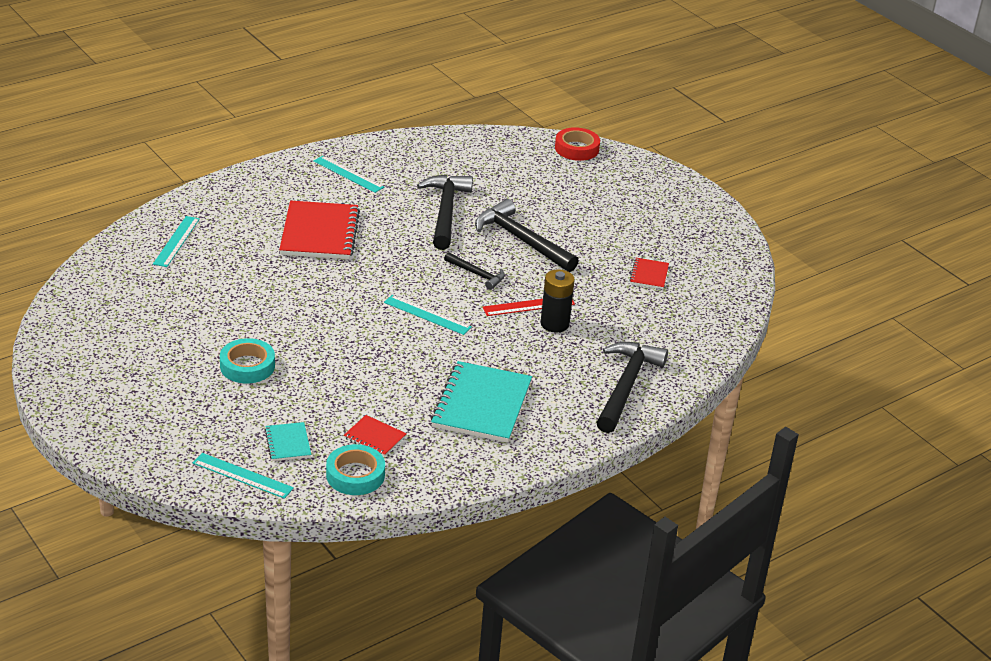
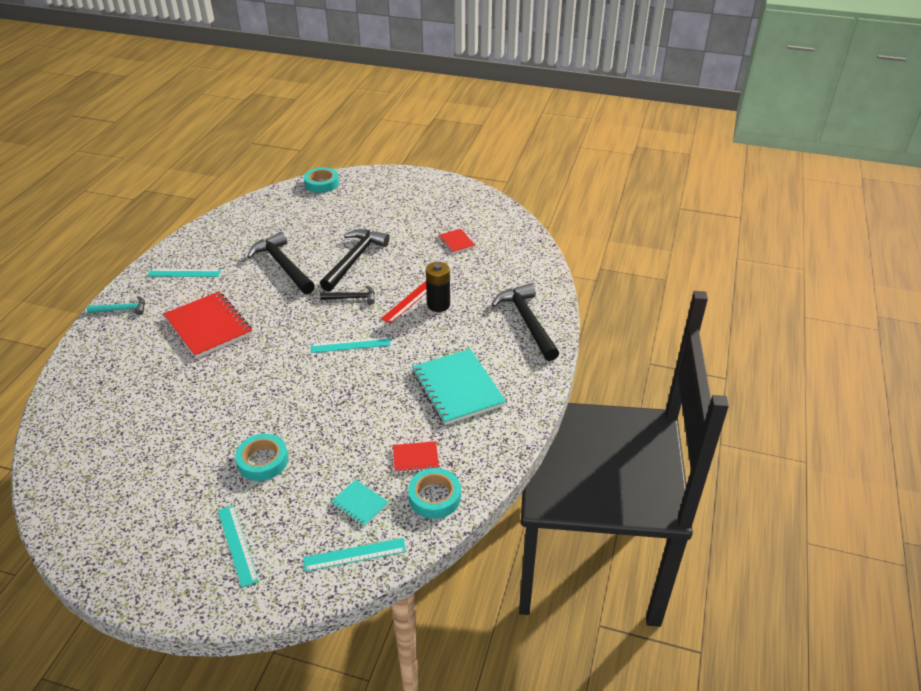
camera: 35 degrees left, 5 degrees up
(176, 241) = (99, 392): turquoise ruler -> turquoise ruler (237, 544)
(262, 180) = (122, 309): none -> turquoise hammer
(521, 240) = (354, 259): black hammer -> black hammer turned 105 degrees clockwise
(576, 149) = (322, 183): red tape -> turquoise tape

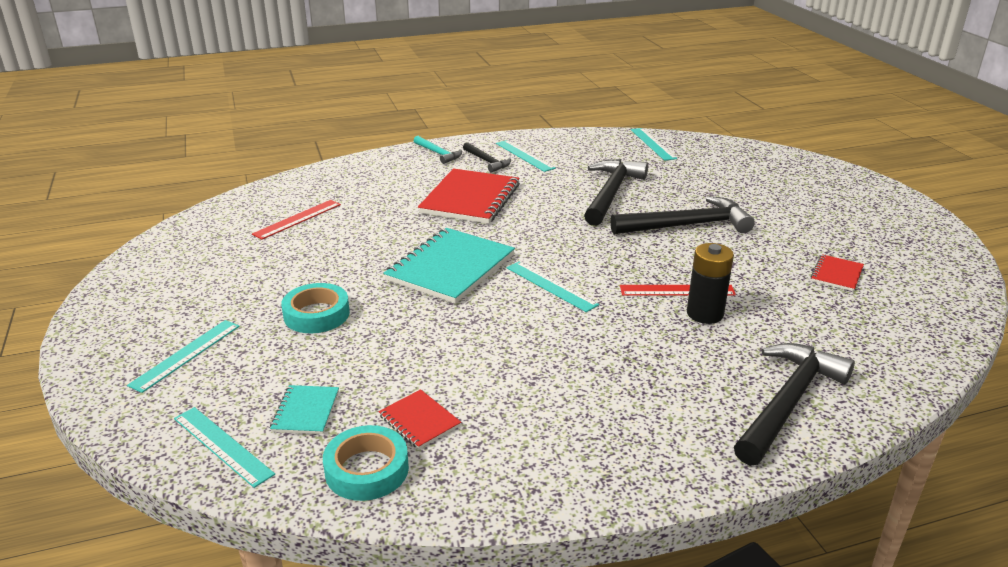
camera: 55 degrees right, 10 degrees down
(121, 423) = (297, 219): none -> red ruler
(247, 214) = (653, 144): none -> turquoise ruler
(322, 183) = (769, 154): turquoise tape -> none
(352, 298) = (625, 252): black hammer -> black hammer (487, 161)
(457, 388) = (579, 399): turquoise notebook -> turquoise notebook (450, 268)

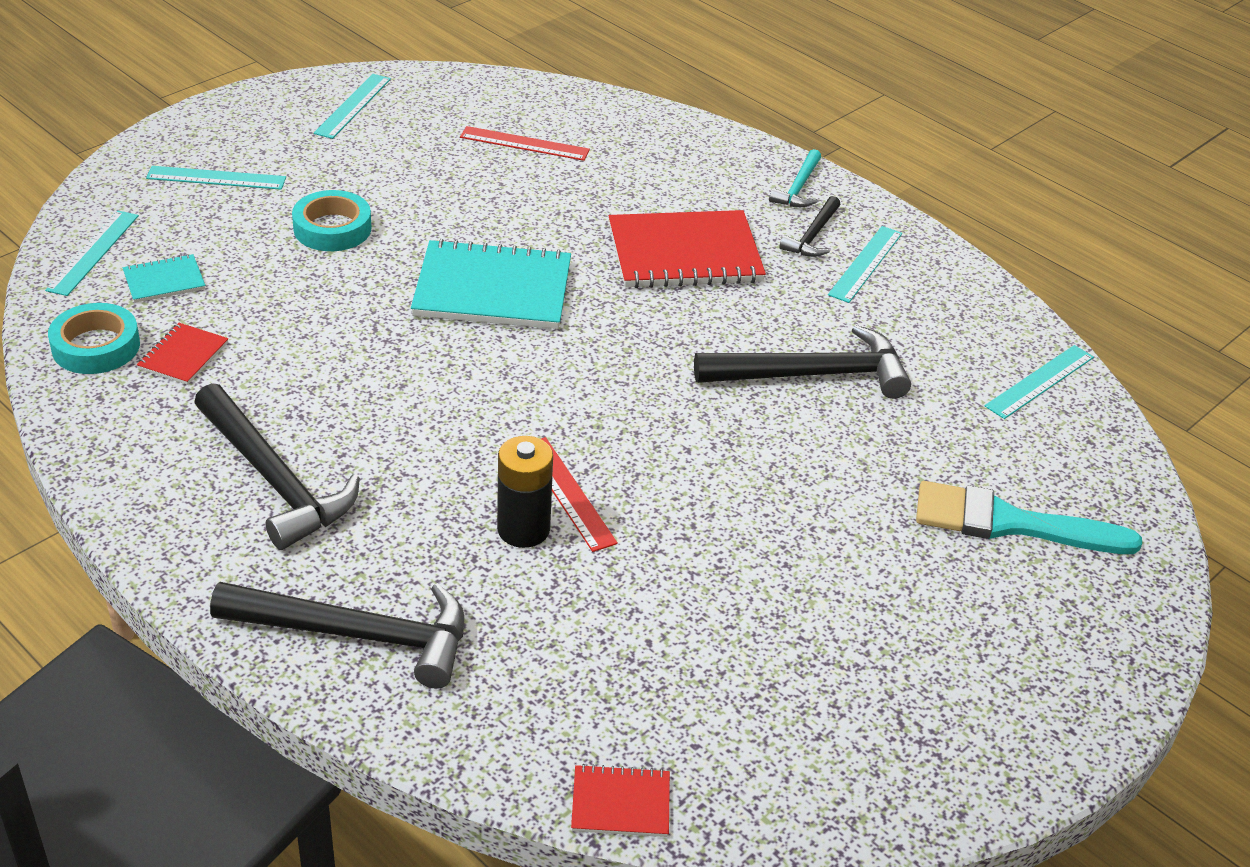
camera: 60 degrees right, 10 degrees up
(551, 286) = (504, 380): turquoise ruler -> turquoise ruler (353, 106)
(687, 225) = (769, 471): black hammer -> black hammer (274, 480)
(756, 178) = (1010, 523): none -> turquoise brush
(836, 274) = (731, 655): red notebook -> red notebook (620, 803)

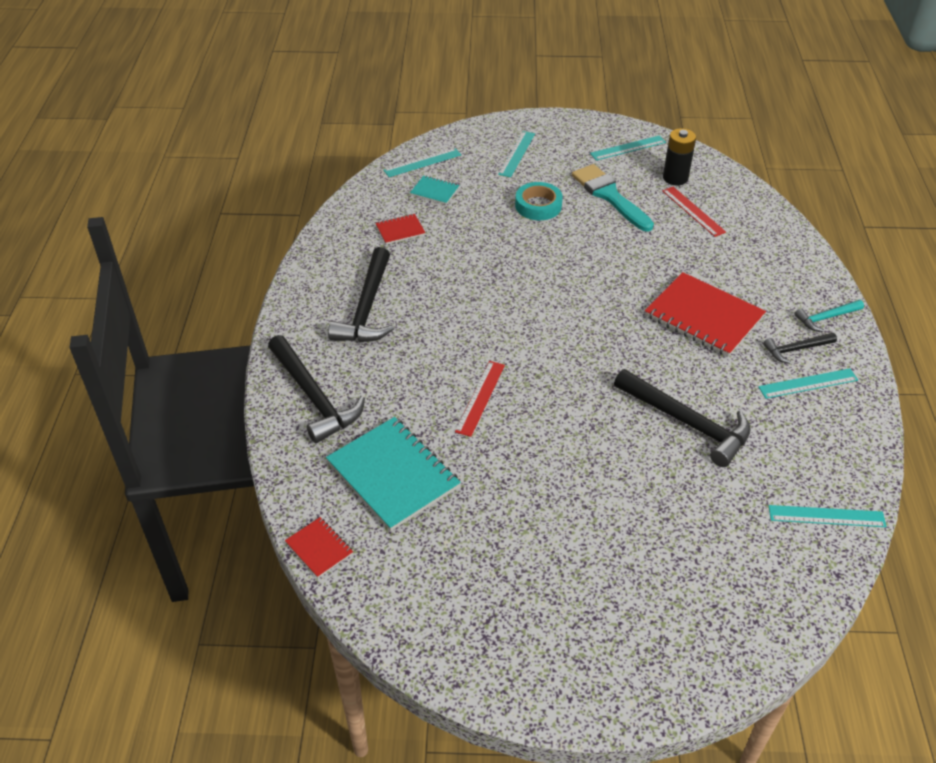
camera: 50 degrees right, 5 degrees up
(96, 346) = (372, 206): turquoise tape -> none
(216, 178) = (516, 154): turquoise ruler -> turquoise ruler turned 60 degrees clockwise
(492, 289) = (575, 278): turquoise notebook -> turquoise notebook (393, 475)
(523, 529) = (438, 400): black battery -> black battery (675, 178)
(1010, 523) = (690, 575): turquoise brush -> turquoise brush (609, 196)

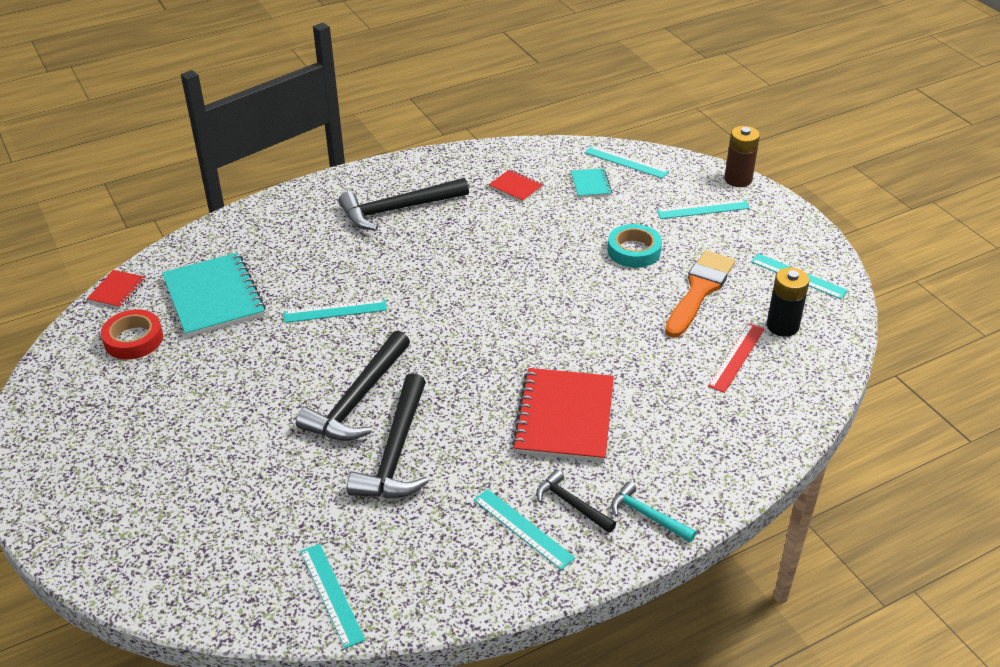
camera: 60 degrees right, 5 degrees down
(314, 397) = (272, 225): black hammer -> black hammer (358, 399)
(393, 475) = (214, 297): turquoise notebook -> turquoise notebook turned 45 degrees counterclockwise
(411, 556) = (133, 339): none -> red tape
(480, 397) = (335, 311): red ruler -> turquoise ruler
(496, 123) = (738, 179): none -> brown battery
(609, 196) = (699, 290): turquoise brush -> orange brush

